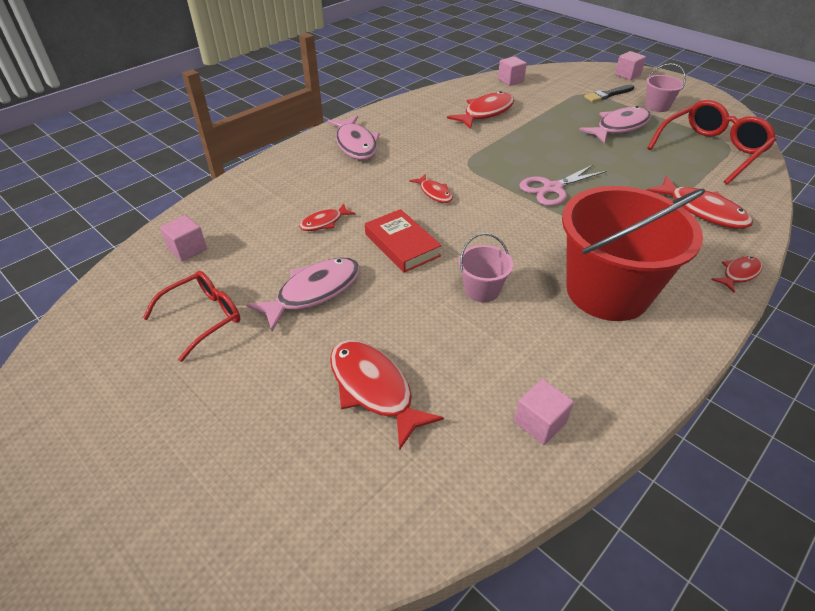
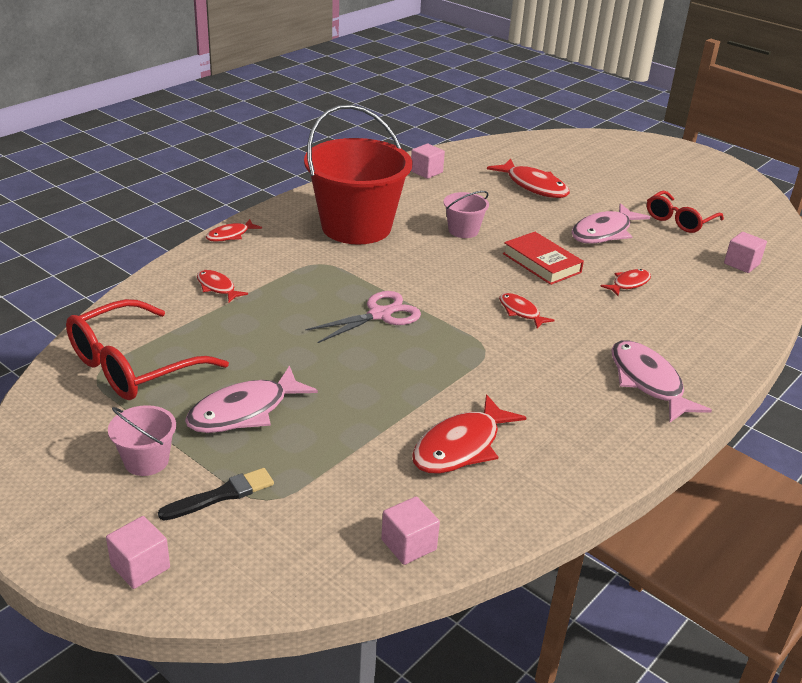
camera: 175 degrees right, 10 degrees down
(702, 210) = (217, 287): red fish -> red fish, size x0.56

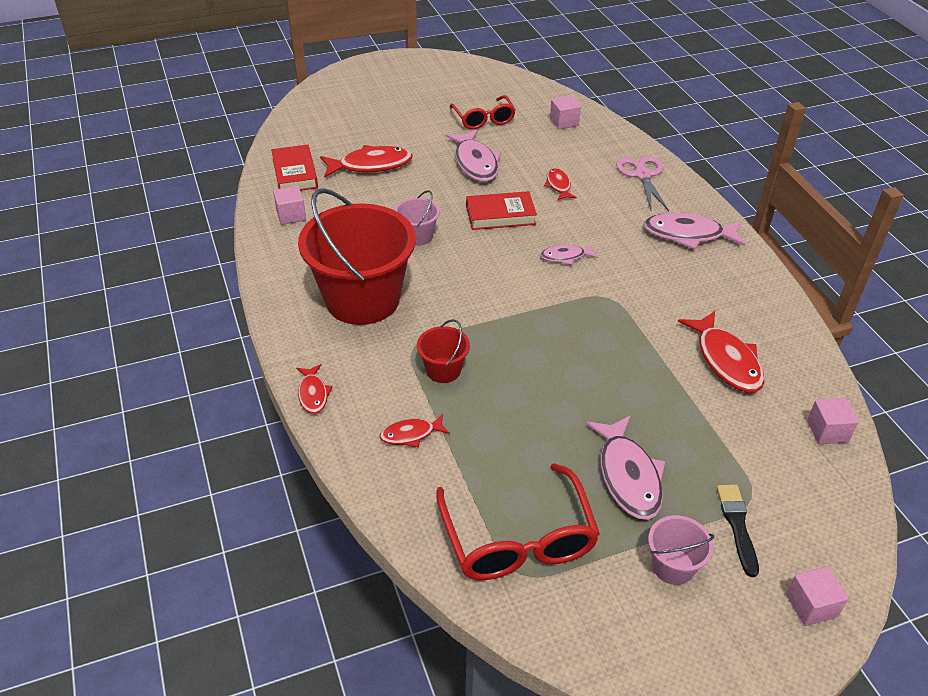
camera: 60 degrees left, 10 degrees up
(303, 284) = (443, 370): none -> red bucket
(379, 315) = (524, 339): pink scissors -> pink scissors (642, 175)
(481, 159) = (295, 173): none -> red book
(520, 312) = (565, 257): red fish -> pink fish

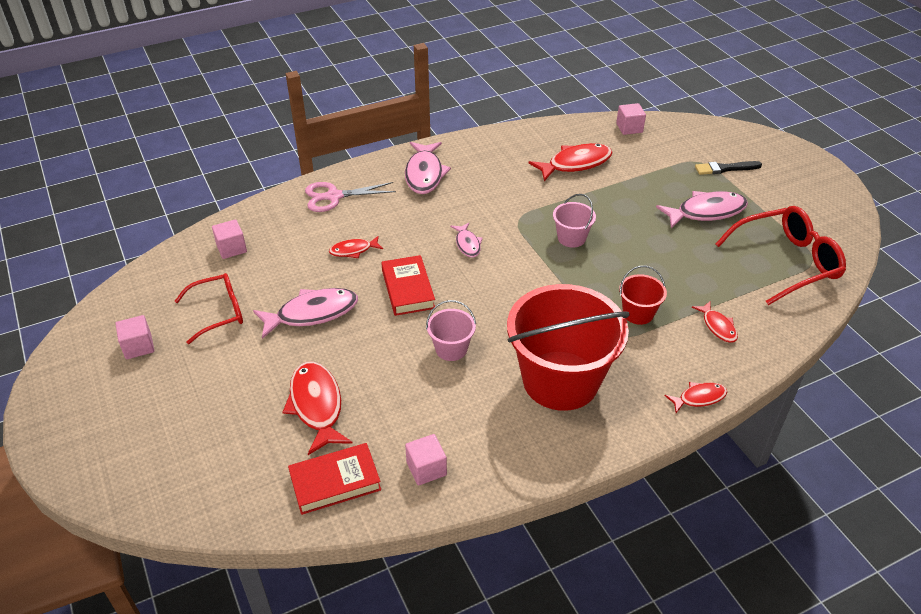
camera: 95 degrees left, 0 degrees up
(673, 566) = (770, 195): pink bucket -> pink bucket (571, 238)
(811, 605) = (769, 147): pink cube -> pink cube (138, 346)

